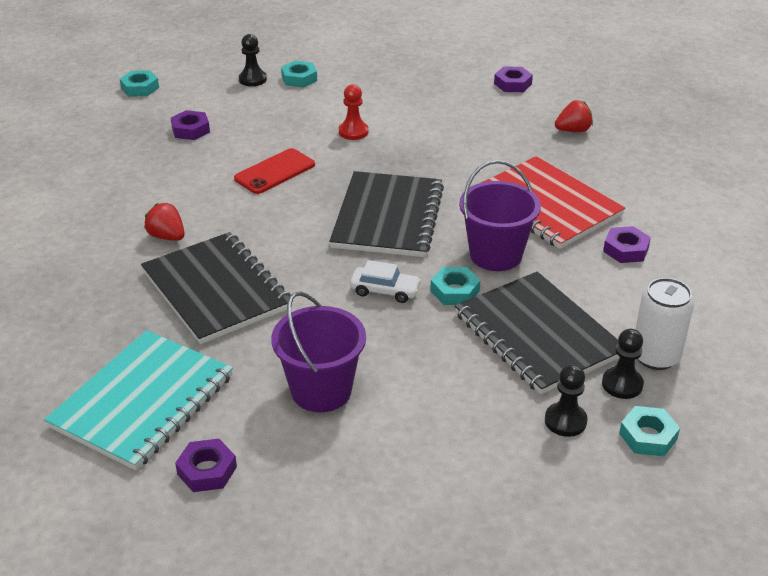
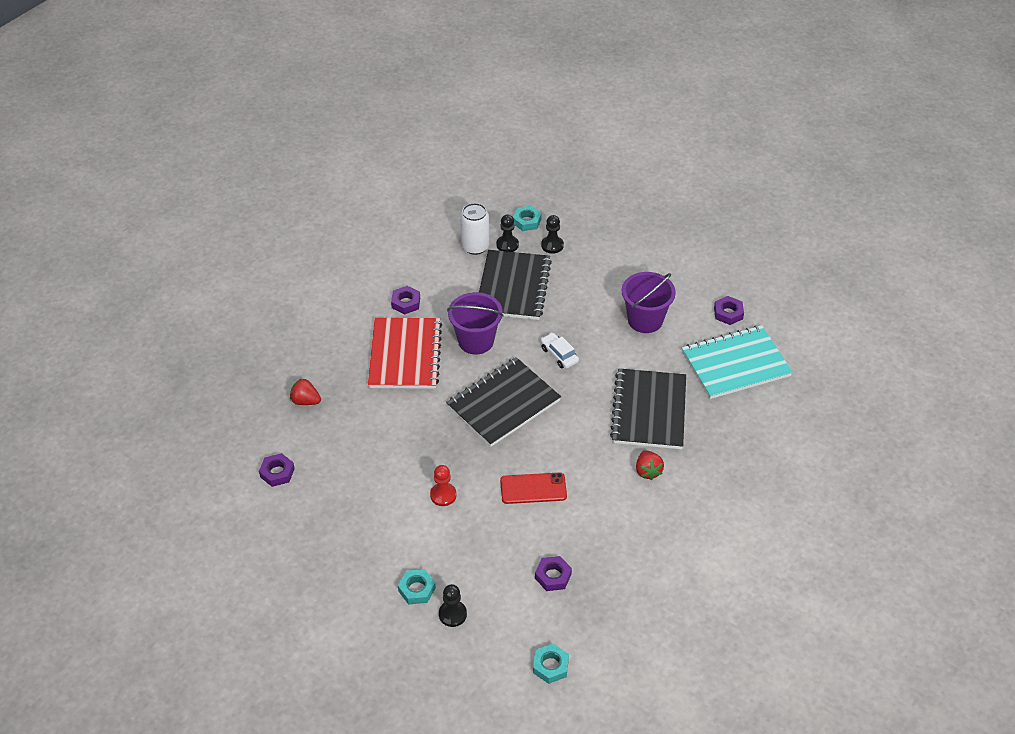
camera: 140 degrees left, 10 degrees up
(454, 291) = (523, 333): turquoise nut -> none

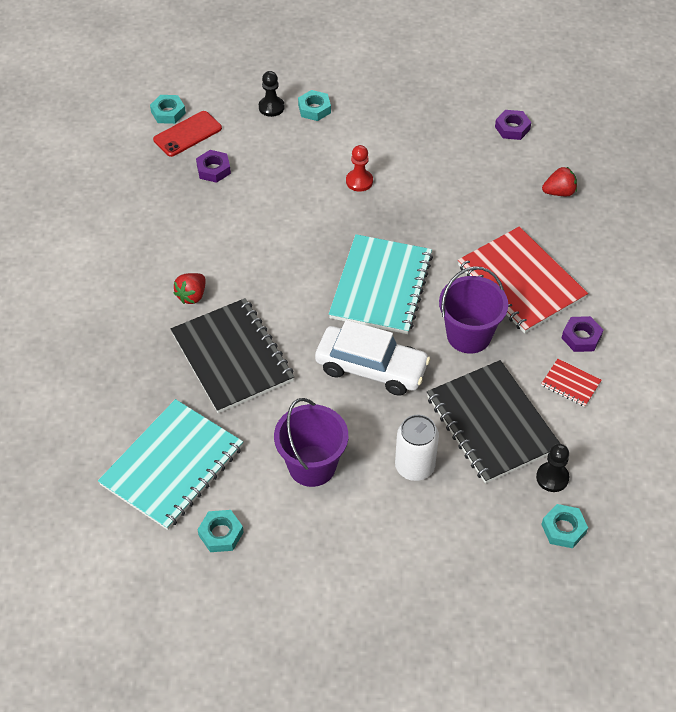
camera: 145 degrees right, 5 degrees up
(442, 282) = (570, 383): none -> red notebook
(475, 247) = (584, 452): white can -> white can (414, 466)
(503, 404) = (381, 286): black notebook -> turquoise notebook
(533, 488) = (286, 226): red phone -> red phone (187, 134)
(552, 245) = (501, 509): black pawn -> none
(559, 355) = (371, 368): white car -> white car, size x1.94
(647, 471) = (192, 296): red strawberry -> red strawberry turned 105 degrees counterclockwise
(728, 313) = (221, 534): purple nut -> turquoise nut

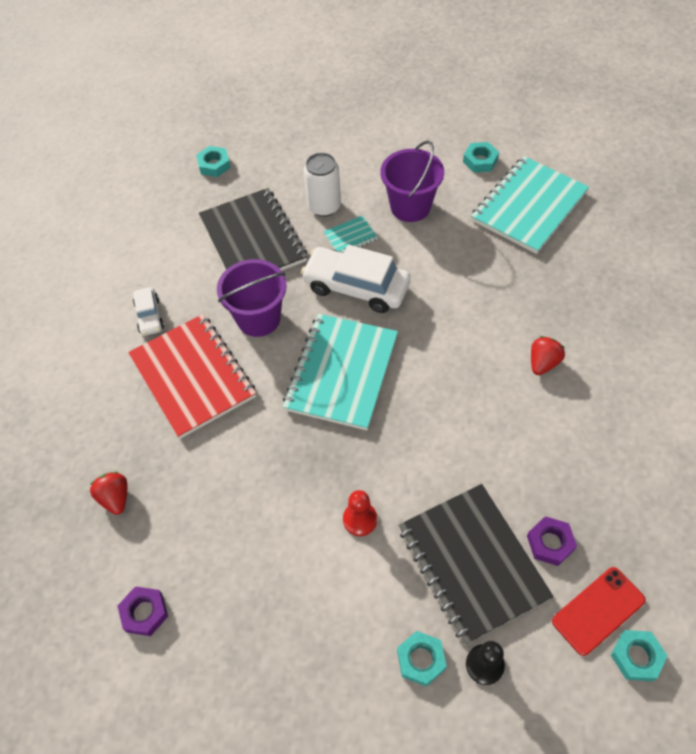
camera: 175 degrees left, 5 degrees up
(232, 357) = (491, 298): black notebook -> black notebook (472, 563)
(381, 427) = (350, 236): none -> turquoise notebook
(552, 478) = (212, 198): black pawn -> none
(559, 192) = (115, 498): red strawberry -> red strawberry turned 75 degrees clockwise
(570, 383) = (174, 272): red notebook -> none
(581, 337) = (149, 316): purple nut -> white car

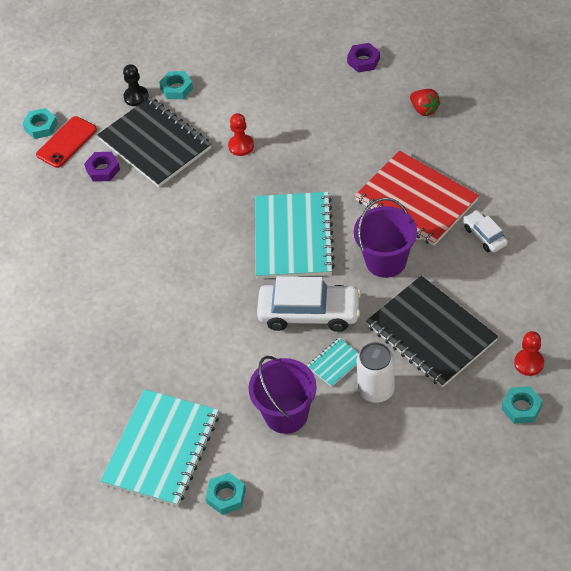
camera: 165 degrees right, 5 degrees down
(186, 194) = (529, 363): none -> red pawn
(543, 363) = (124, 292): red strawberry -> none

